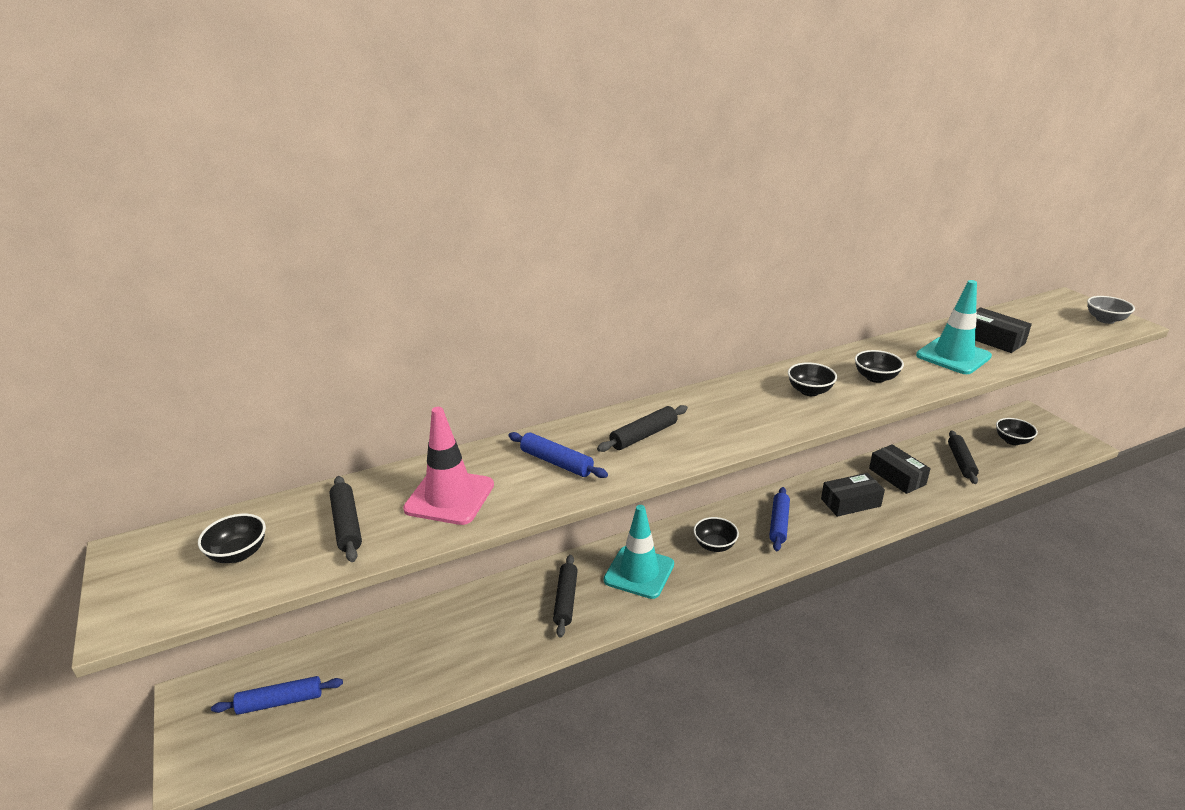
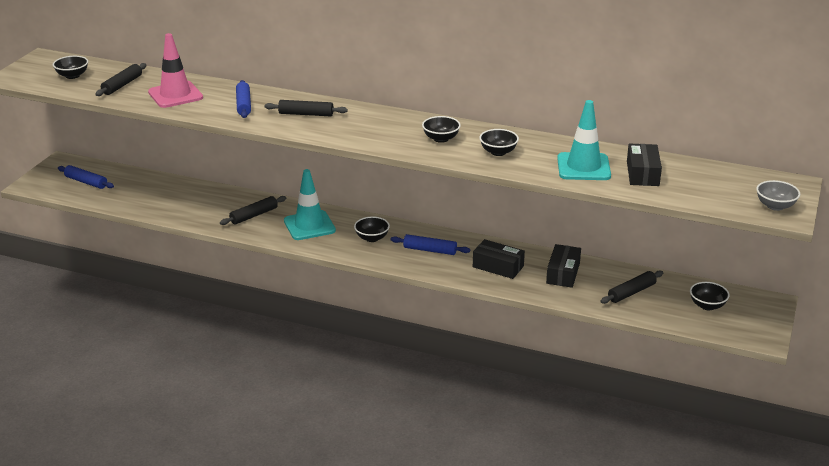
camera: 45 degrees right, 0 degrees up
(779, 523) = (430, 250): blue rolling pin -> blue rolling pin turned 45 degrees clockwise

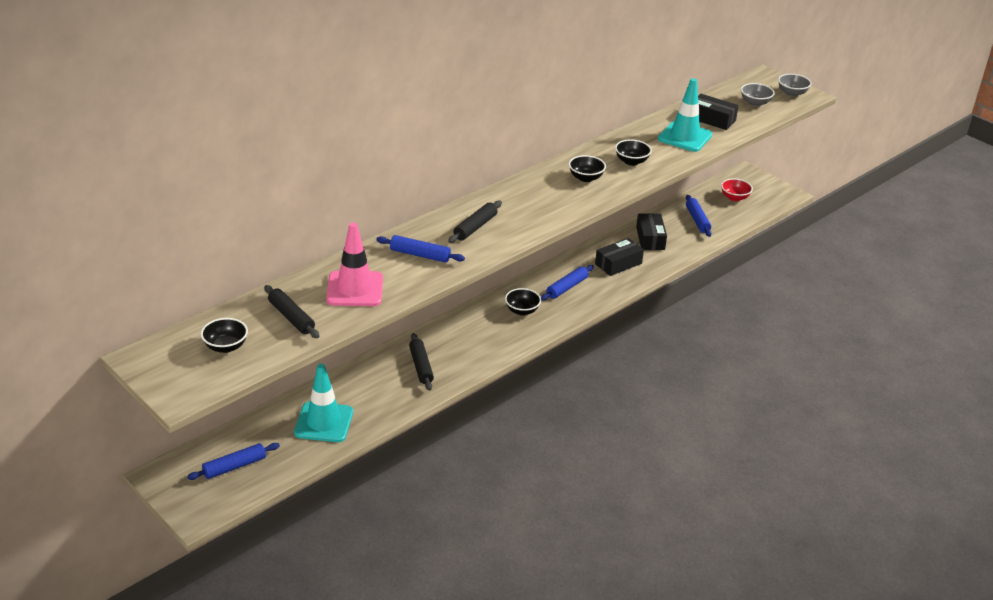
camera: 65 degrees left, 5 degrees up
(309, 226) = (470, 339): turquoise traffic cone -> turquoise traffic cone (324, 422)
(563, 273) = (650, 238): black box -> black box turned 45 degrees clockwise
(631, 292) = (697, 220): black rolling pin -> blue rolling pin
(707, 305) = (734, 198): black bowl -> red bowl
(716, 189) = (755, 103): none -> grey bowl

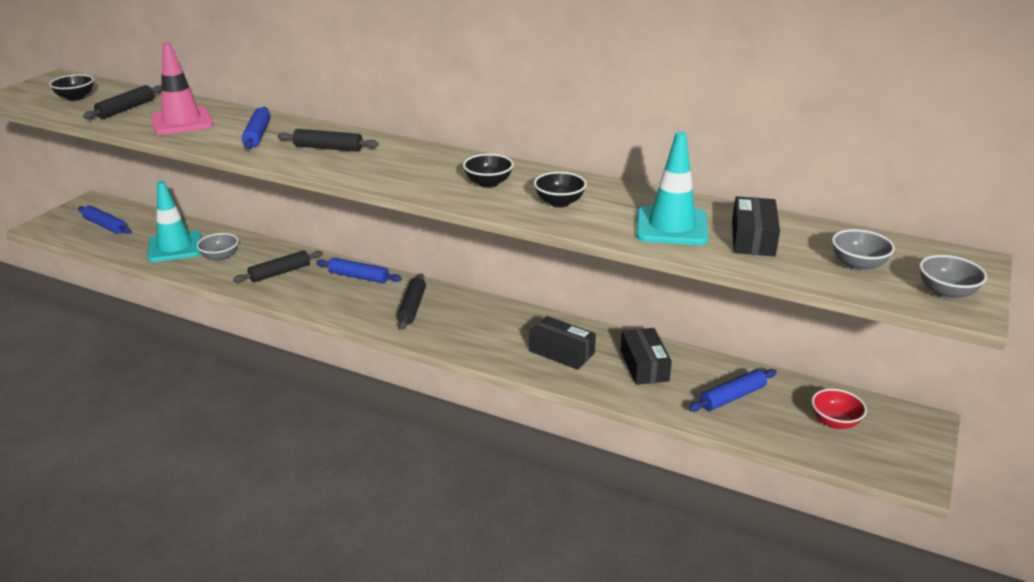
camera: 70 degrees right, 5 degrees down
(366, 396) = (220, 257): none -> grey bowl
(522, 311) = (412, 307): black bowl -> black rolling pin
(567, 287) = (480, 326): blue rolling pin -> blue rolling pin (359, 277)
(650, 238) = (644, 365): black box -> black box turned 75 degrees counterclockwise

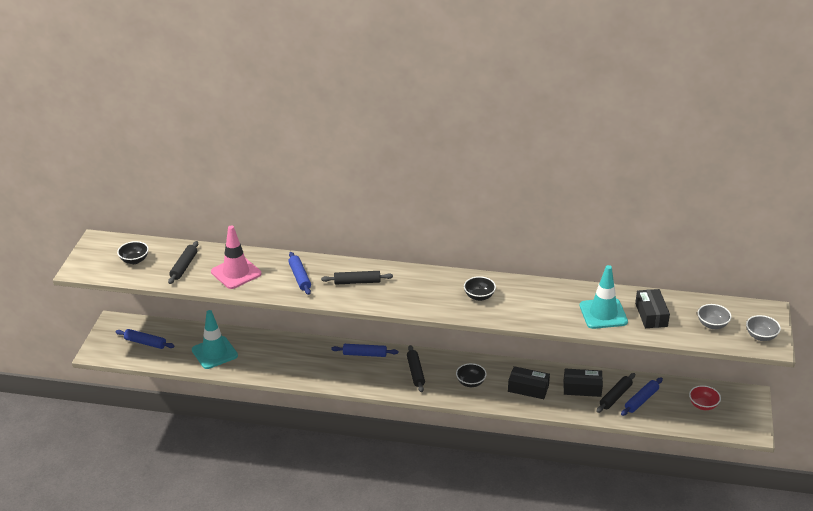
camera: 15 degrees left, 5 degrees up
(220, 257) = (254, 355): grey bowl -> none
(280, 273) = (307, 361): black rolling pin -> black rolling pin (615, 396)
(559, 202) = (530, 306): black bowl -> black bowl (470, 383)
(644, 365) = (582, 388): black box -> black box turned 60 degrees counterclockwise

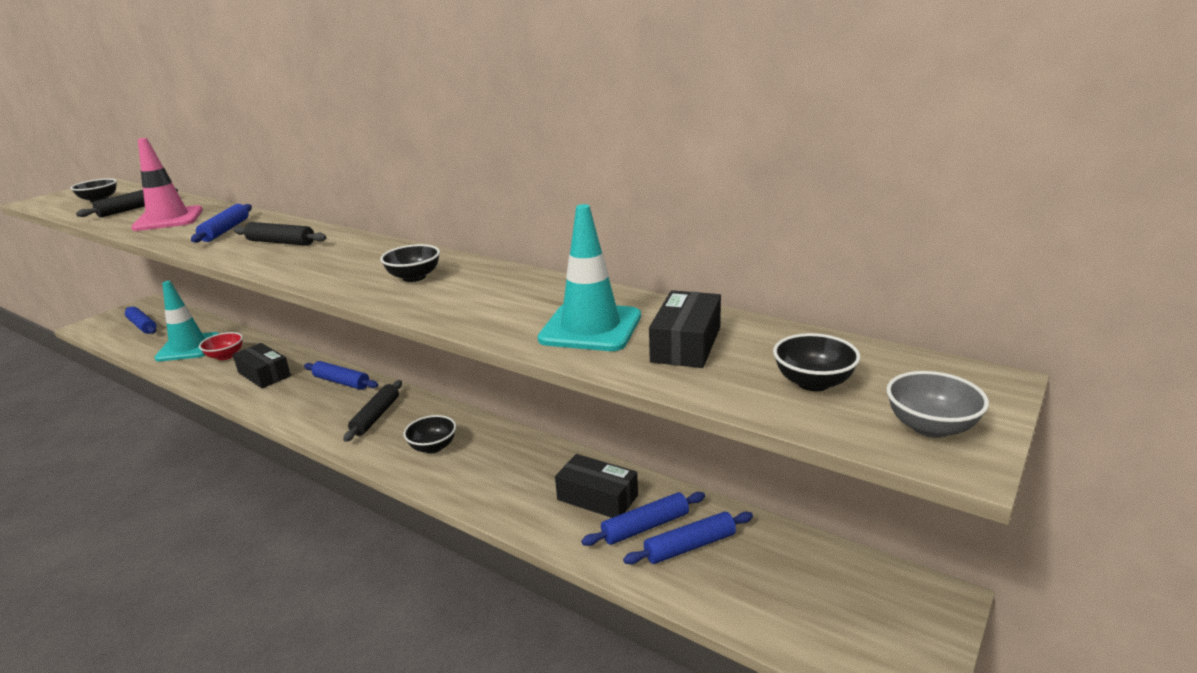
camera: 25 degrees right, 10 degrees down
(528, 388) = (509, 476): black box -> black box (264, 374)
(615, 396) = (645, 527): black rolling pin -> blue rolling pin
(703, 405) = (814, 591): red bowl -> red bowl (225, 356)
(712, 325) = (813, 382): grey bowl -> black bowl

